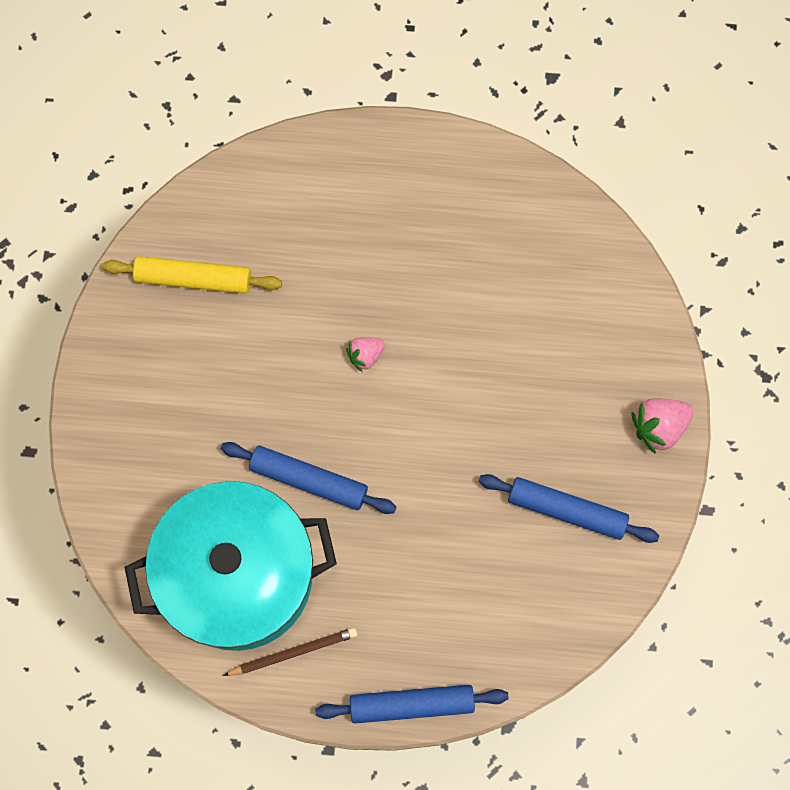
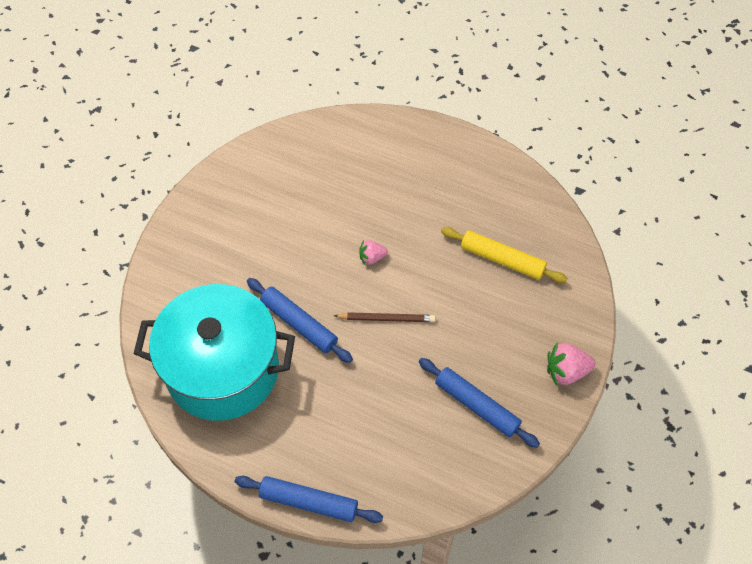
camera: 20 degrees right, 15 degrees down
(193, 279) = (276, 175): yellow rolling pin -> yellow rolling pin (502, 259)
(293, 652) = (238, 435): brown pencil -> brown pencil (386, 319)

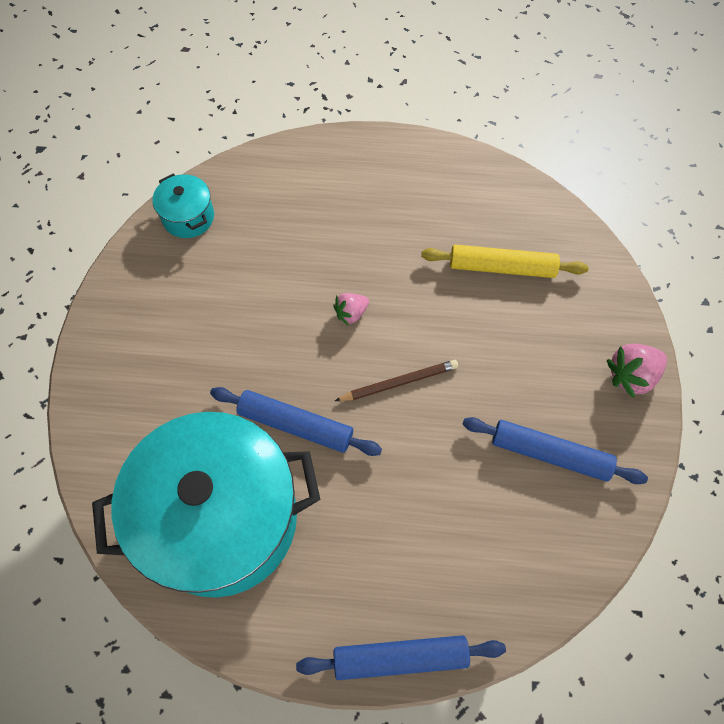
camera: 20 degrees left, 5 degrees up
(279, 150) = (188, 217): none -> turquoise pot

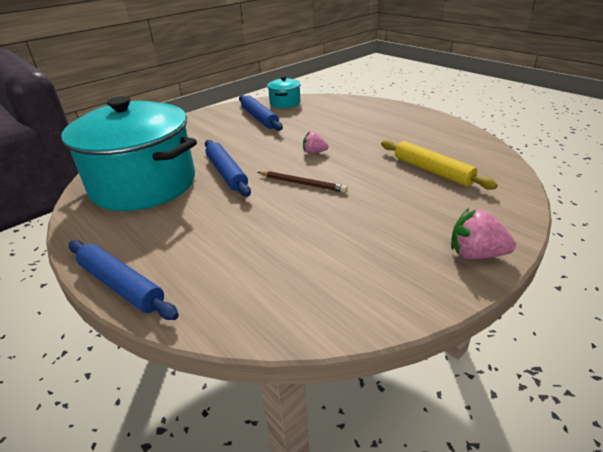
camera: 45 degrees right, 30 degrees down
(550, 454) = (355, 257): blue rolling pin -> blue rolling pin (259, 118)

